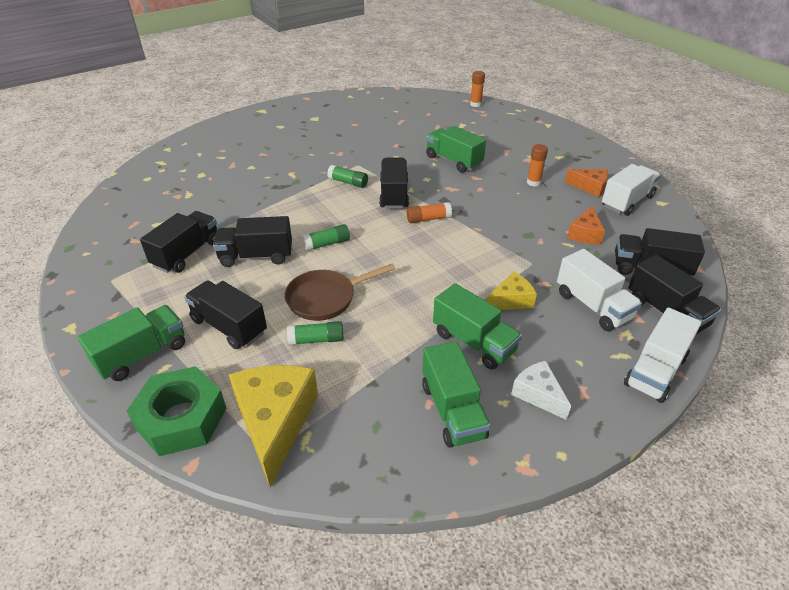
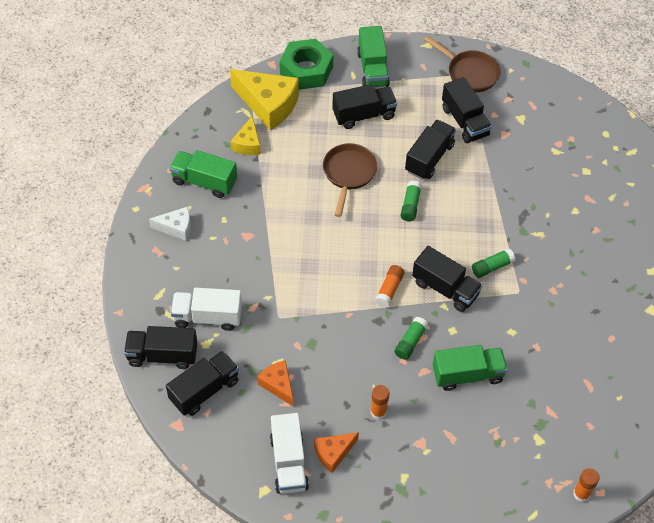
camera: 125 degrees right, 15 degrees up
(106, 277) = (470, 73): none -> brown pan
(316, 340) = (314, 150): green glue stick -> green glue stick (410, 342)
(473, 342) = (240, 226): green truck -> none
(511, 300) = (255, 273): yellow cheese -> yellow cheese (248, 144)
(655, 371) = (133, 300): white truck -> none

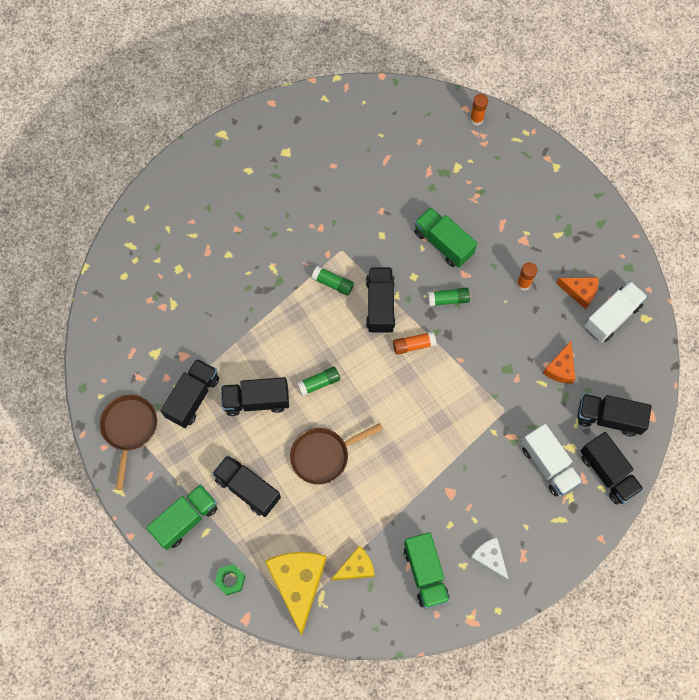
camera: 125 degrees left, 15 degrees up
(306, 70) = (230, 580): green nut -> green nut, size x0.49

